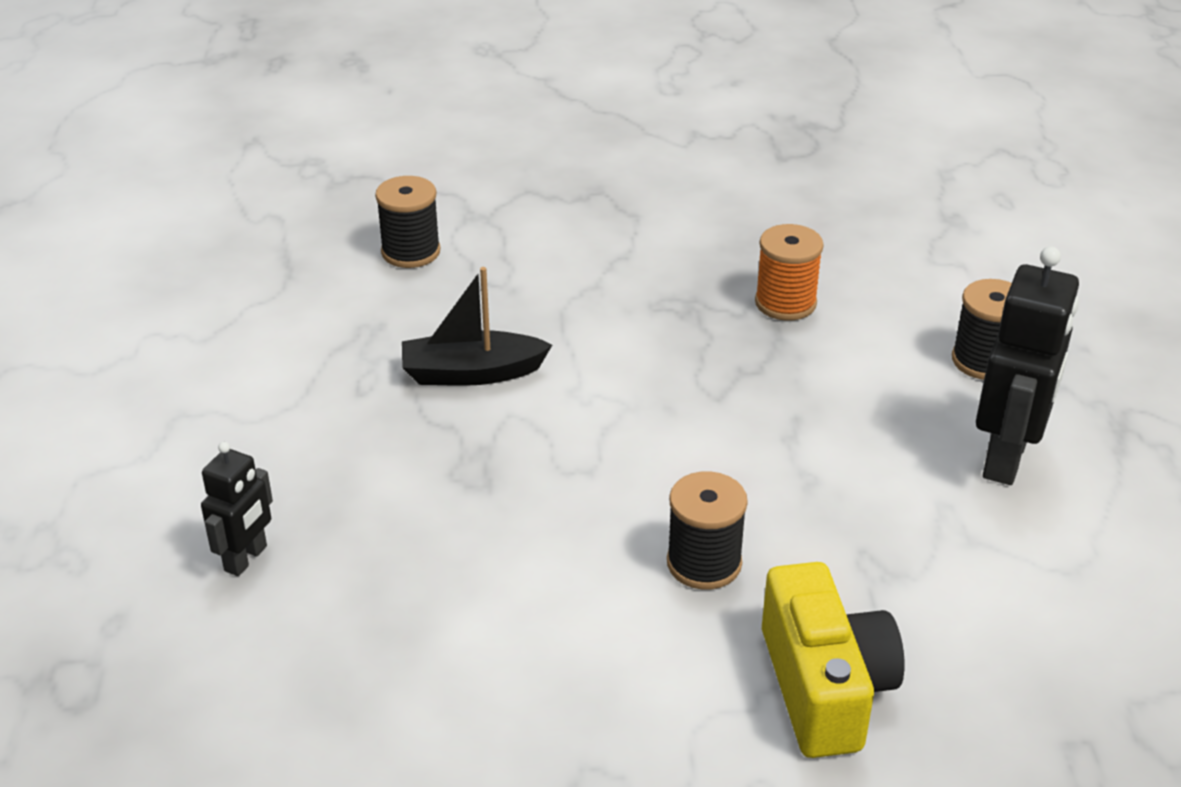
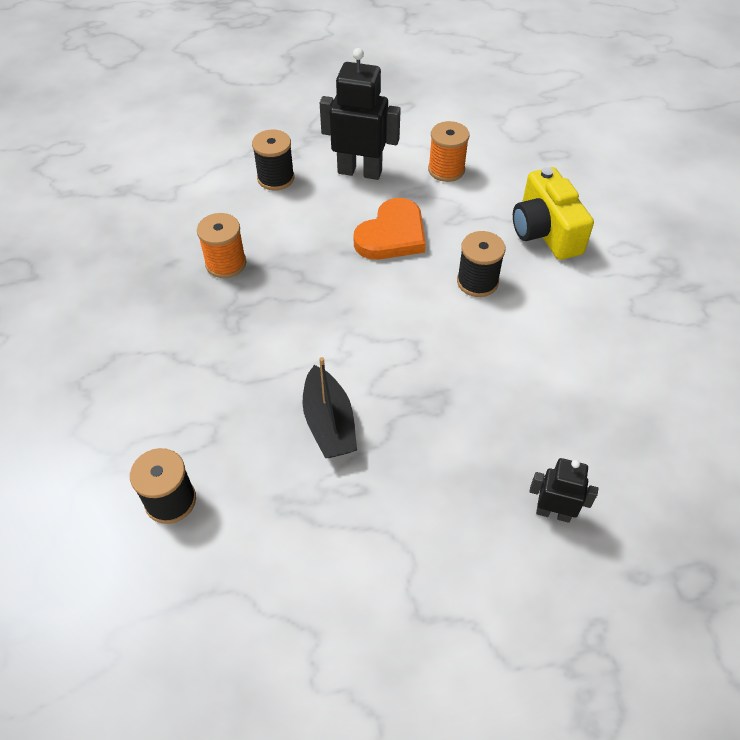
camera: 100 degrees left, 15 degrees up
(824, 687) = (545, 232): yellow camera -> yellow camera turned 90 degrees counterclockwise
(832, 477) = (392, 235): none -> orange heart
(1017, 575) = (446, 170): none -> orange spool

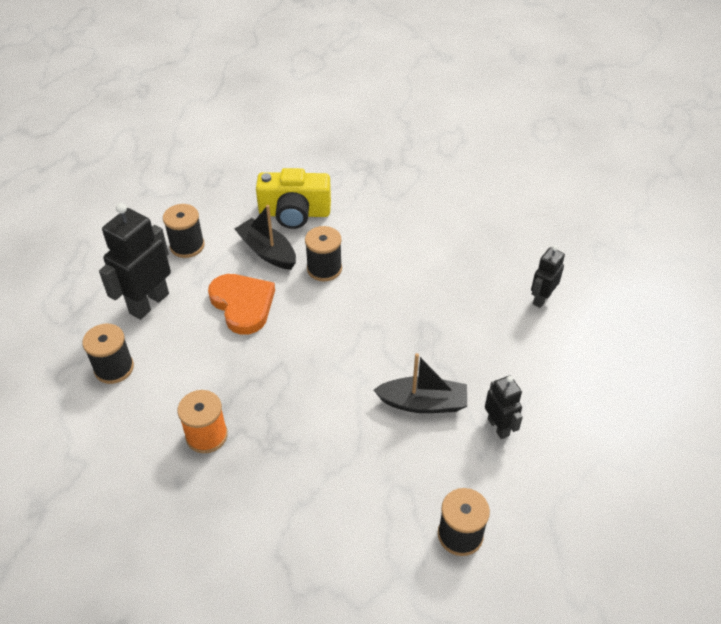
camera: 70 degrees left, 5 degrees down
(323, 507) = (498, 427): none -> black robot
(446, 170) = (187, 246): orange spool -> black spool
(474, 229) = (267, 251): none -> black boat

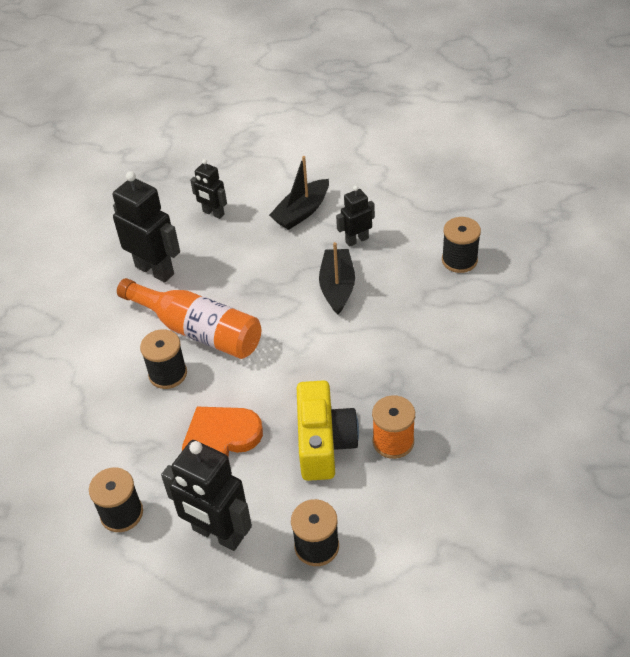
camera: 90 degrees left, 0 degrees up
(267, 251) = (137, 429): black boat -> black boat (302, 212)
(294, 213) = (74, 411): yellow camera -> yellow camera (324, 443)
(374, 288) = (198, 330): none -> orange bottle
(457, 256) = (155, 270): none -> black robot

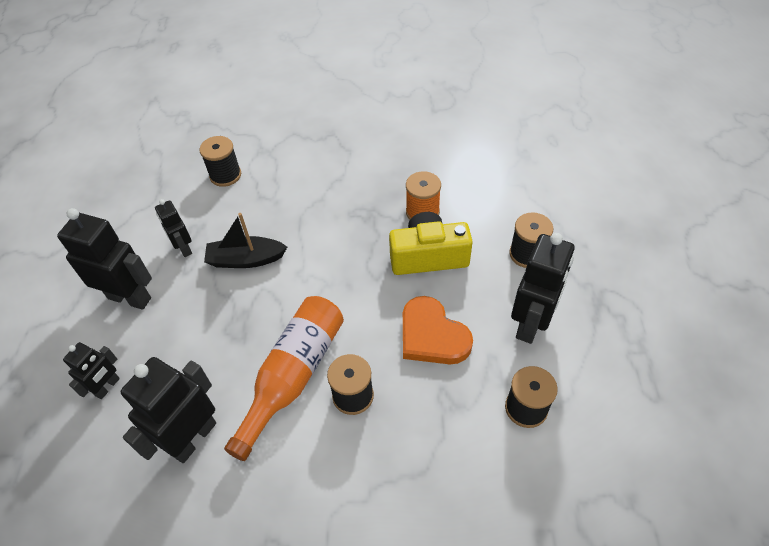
camera: 95 degrees left, 5 degrees up
(302, 212) = (130, 298): black boat -> black robot

